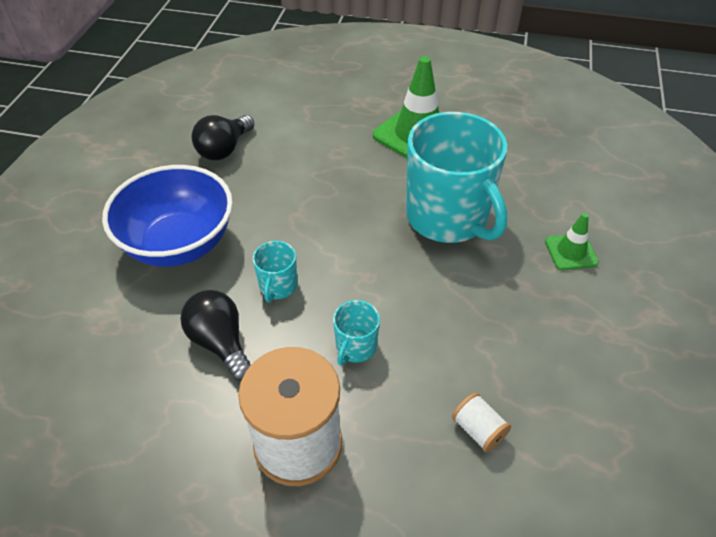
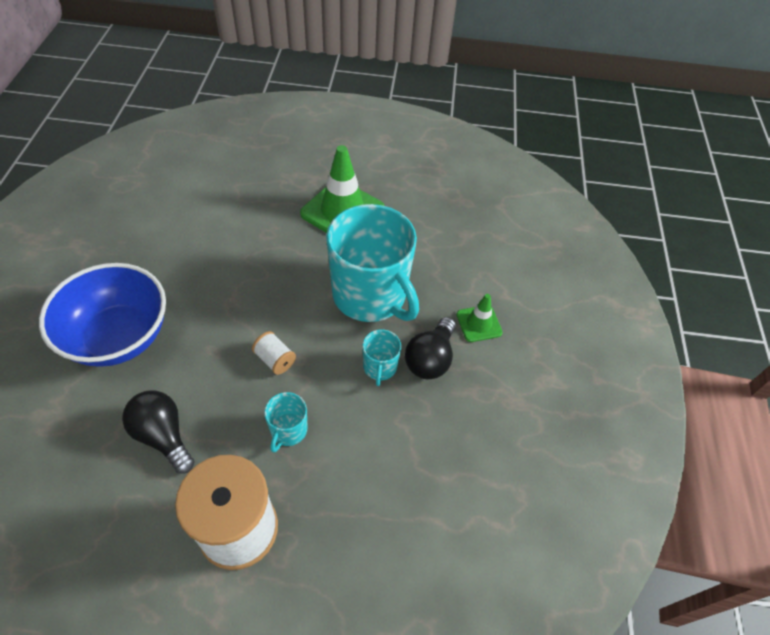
camera: 10 degrees left, 5 degrees up
(224, 149) = (158, 234): black light bulb -> black light bulb (430, 359)
(278, 286) = (215, 375): turquoise mug -> turquoise mug (380, 367)
(478, 430) = (397, 501): white spool -> white spool (275, 359)

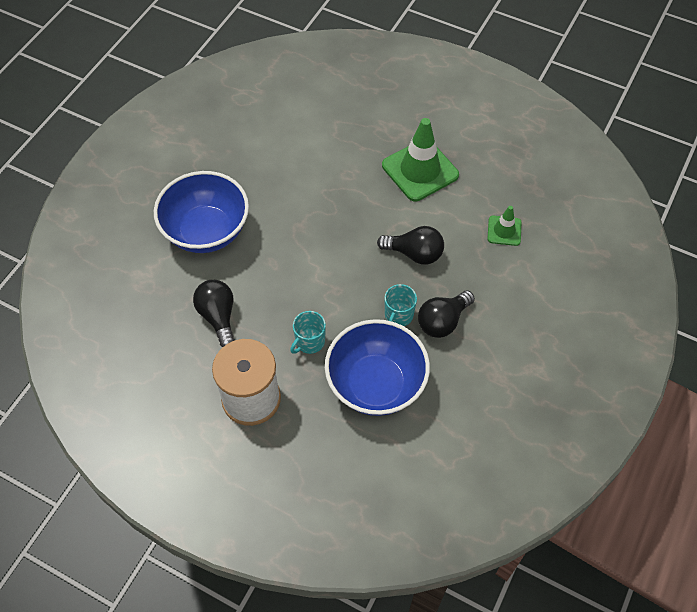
camera: 25 degrees right, 5 degrees up
(275, 359) = (318, 284): white spool -> none
(370, 295) = (414, 254): turquoise mug -> black light bulb
(385, 456) = (376, 384): none -> blue bowl
(479, 323) = (497, 304): green traffic cone -> green traffic cone (504, 231)

